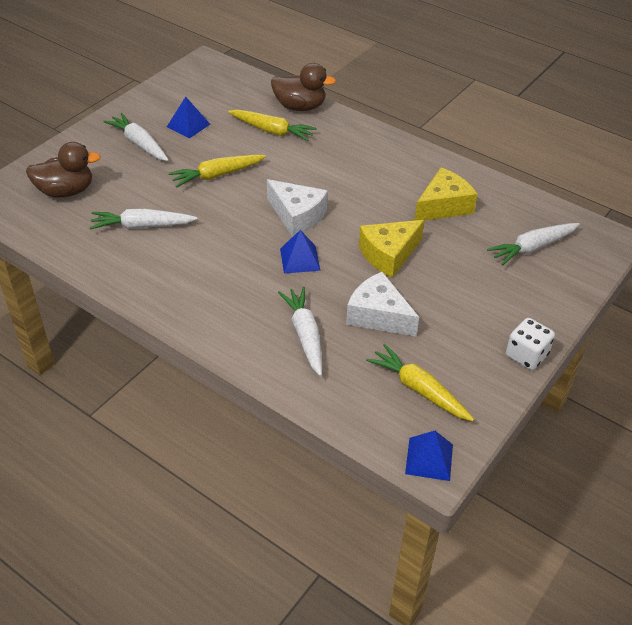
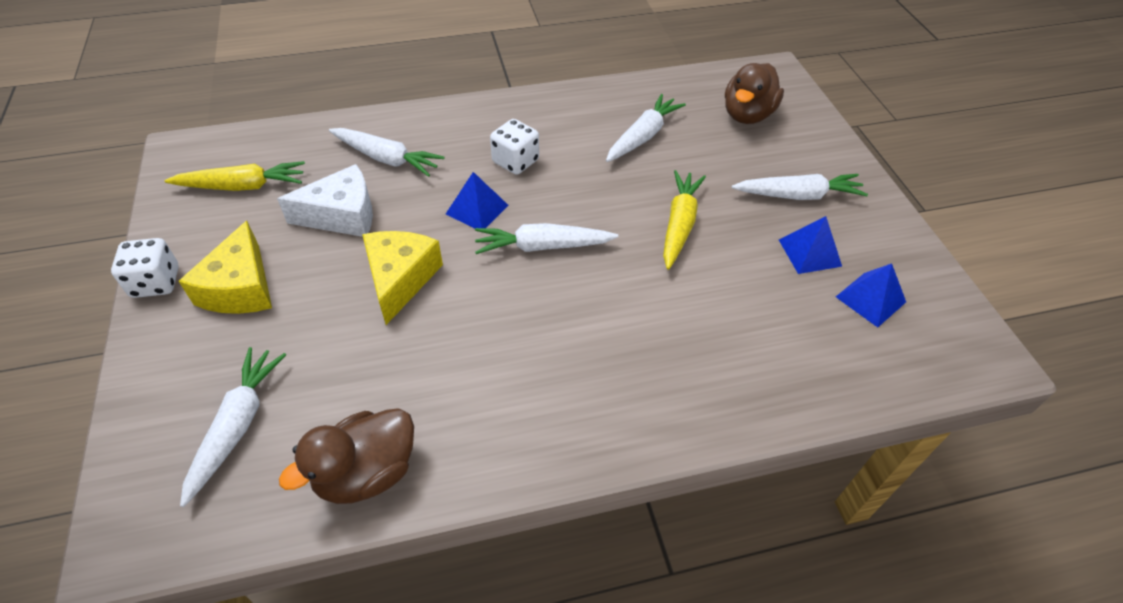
camera: 130 degrees right, 5 degrees up
(235, 269) = (515, 161): none -> white dice
(272, 131) = (733, 324): yellow carrot -> none
(297, 216) = (542, 246): white cheese -> white carrot
(300, 107) = (774, 394): brown duck -> brown duck (367, 473)
(429, 459) = (190, 150): blue pyramid -> blue pyramid (870, 299)
(443, 206) = (408, 394): yellow cheese -> yellow cheese (240, 287)

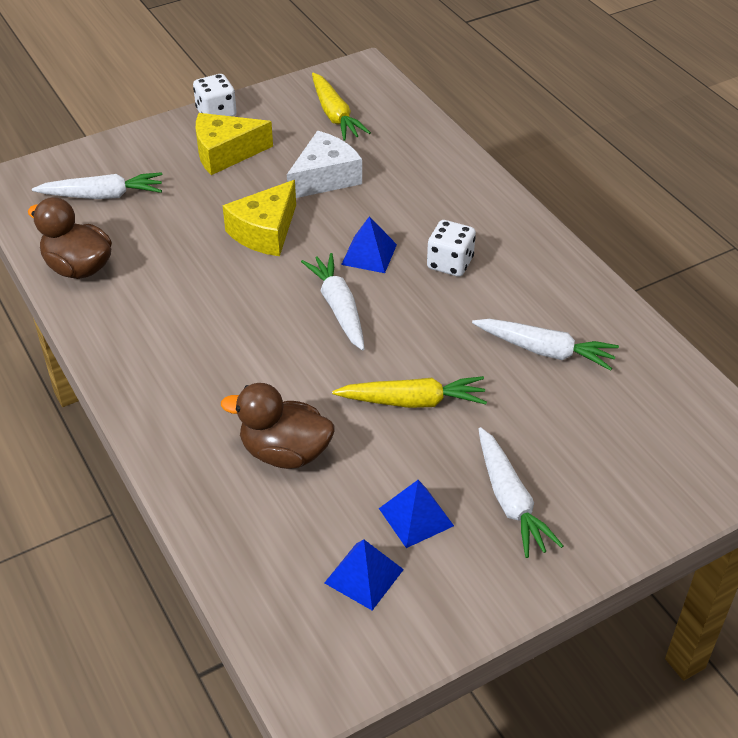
camera: 75 degrees right, 5 degrees down
(342, 215) = (325, 178): white cheese -> white cheese turned 105 degrees counterclockwise
(386, 158) = (410, 181): white carrot -> none
(400, 279) = (265, 232): yellow cheese -> yellow cheese turned 135 degrees clockwise
(747, 115) = (643, 439): brown duck -> brown duck (285, 452)

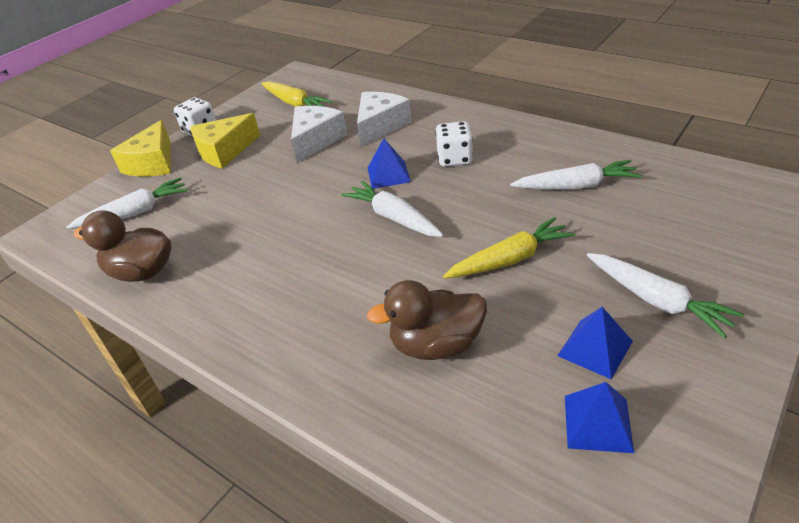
camera: 20 degrees left, 5 degrees down
(265, 232) = (293, 189): yellow cheese -> yellow cheese (153, 163)
(404, 187) = (380, 126): none -> white cheese

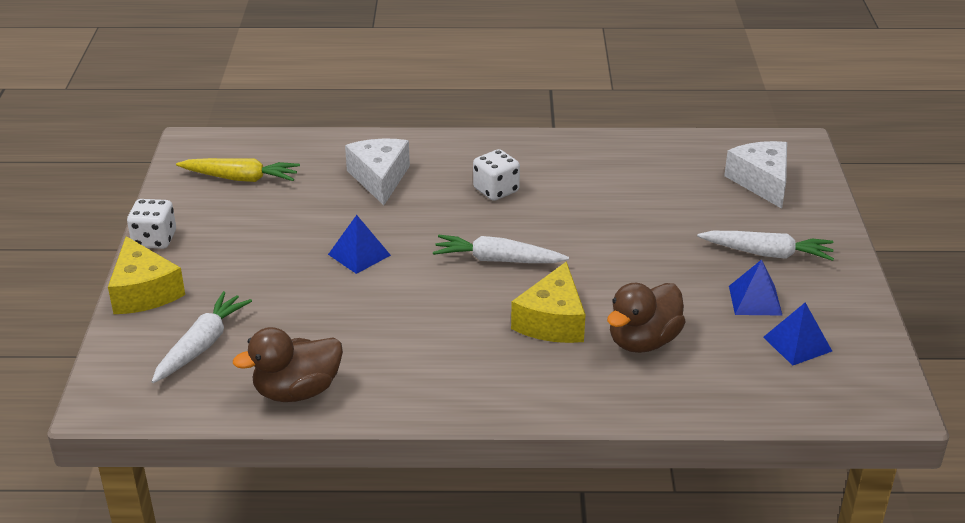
camera: 40 degrees left, 5 degrees down
(224, 151) = (223, 253): yellow cheese -> yellow cheese (552, 321)
(316, 140) = (323, 212): white cheese -> white cheese (761, 182)
(388, 174) = (446, 223): blue pyramid -> blue pyramid (359, 254)
(510, 259) = (635, 261): yellow carrot -> none
(576, 186) = (630, 185): white carrot -> none

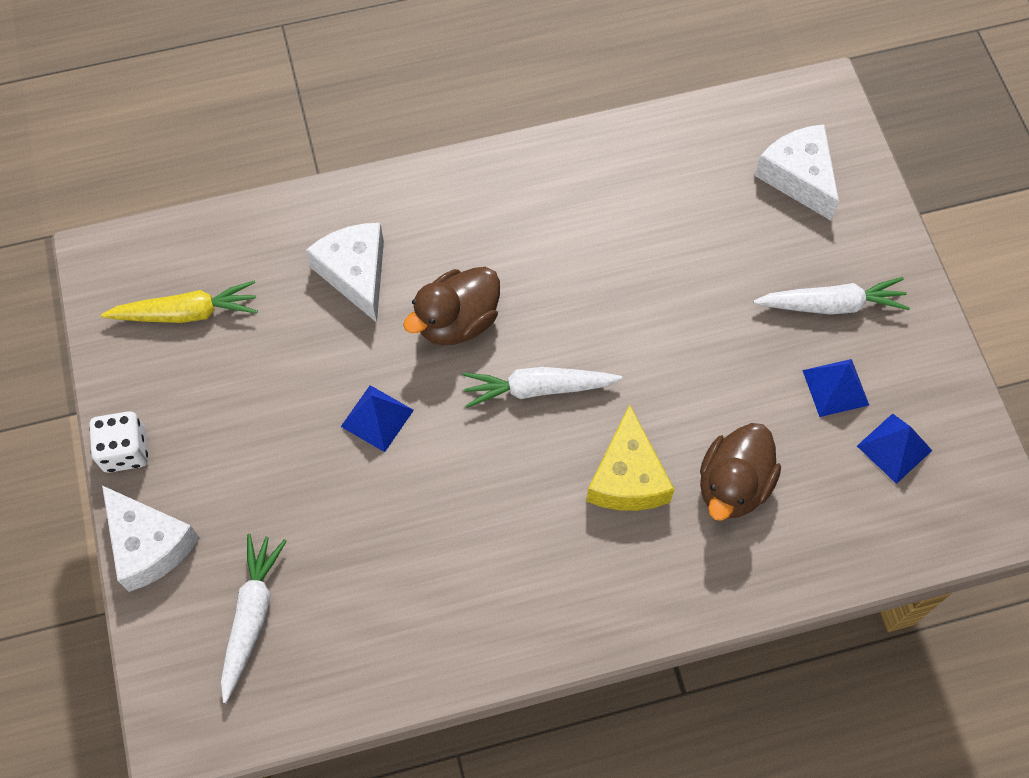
camera: 15 degrees left, 30 degrees up
(144, 292) = (149, 545): yellow cheese -> white cheese
(297, 391) = (385, 662): brown duck -> brown duck (457, 321)
(496, 190) = (500, 263): white dice -> none

